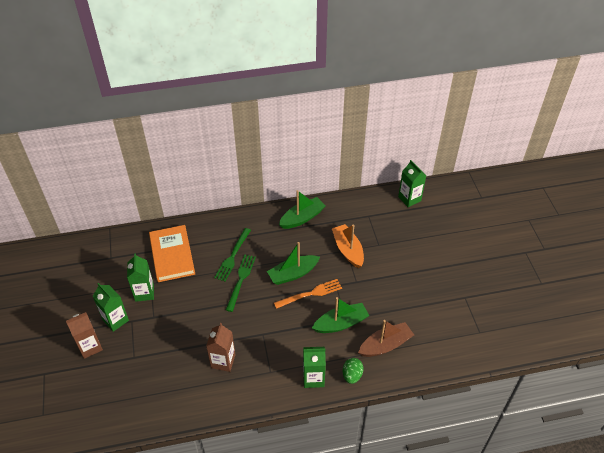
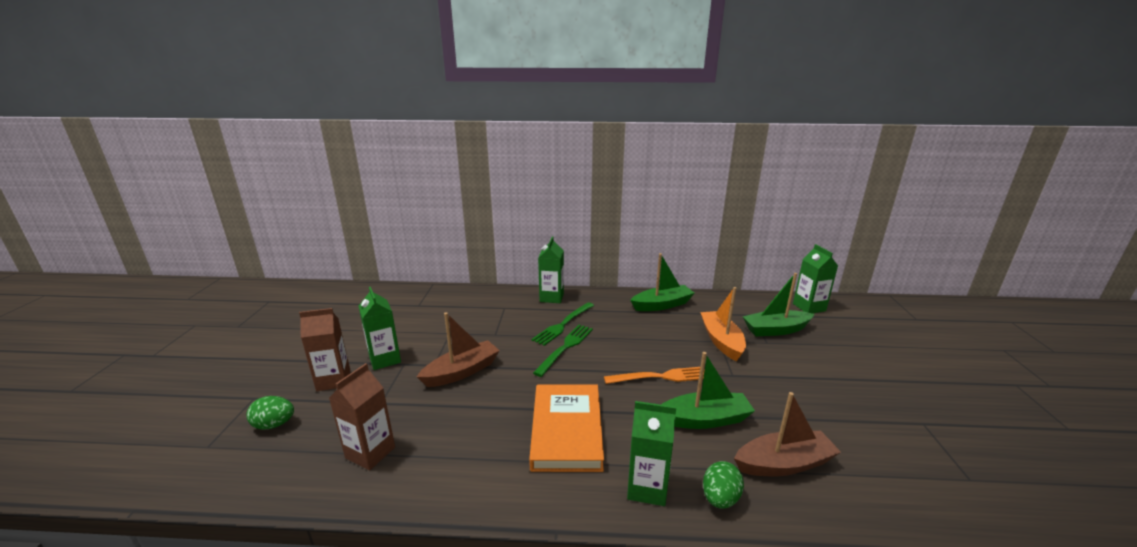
camera: 15 degrees right, 25 degrees down
(74, 390) = (274, 425): none -> green egg
(144, 293) = (437, 340): green carton -> green carton (551, 297)
(172, 255) = (489, 313): orange book -> orange book (566, 430)
(176, 319) = (461, 372): none -> brown boat
(223, 361) = (504, 432): brown carton -> brown carton (370, 453)
(293, 274) = (639, 352): green boat -> green boat (776, 330)

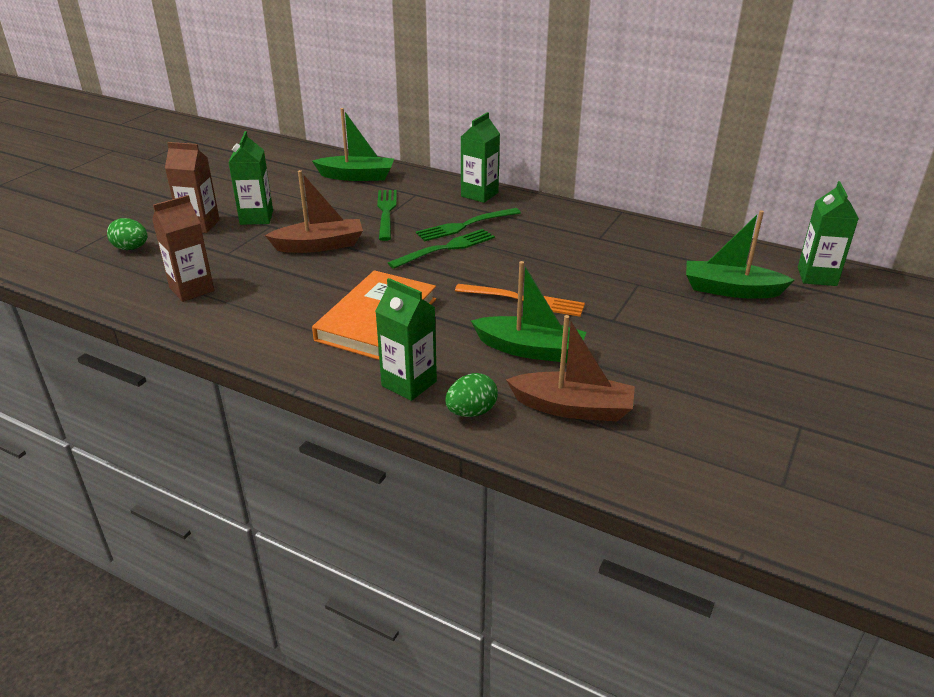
camera: 25 degrees right, 10 degrees up
(493, 328) = (386, 212): none -> green fork
(662, 305) = (609, 230): green boat -> green boat (357, 176)
(721, 341) = (641, 285): orange boat -> none

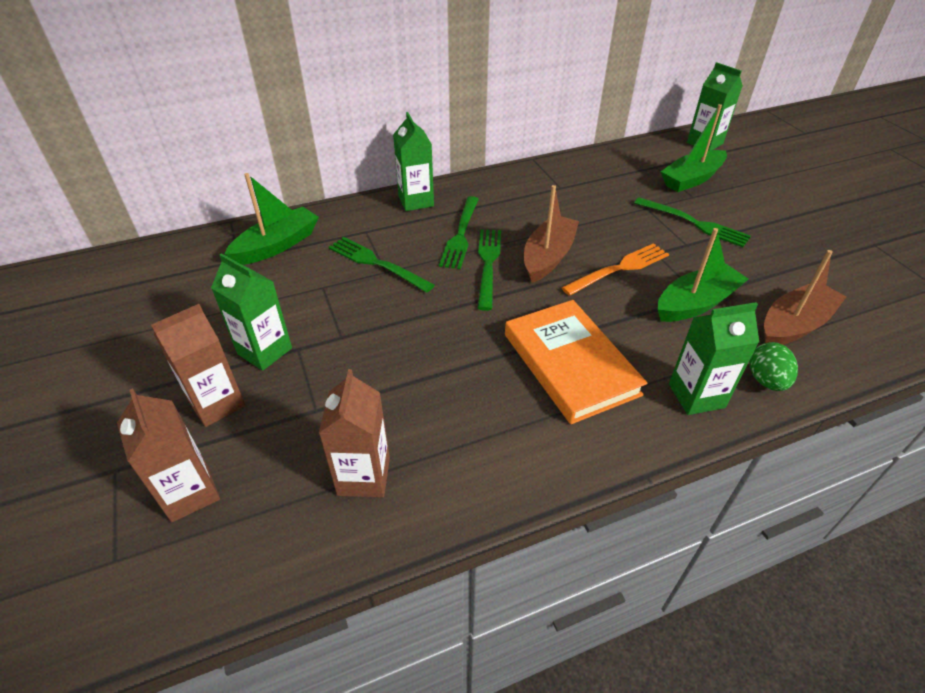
camera: 50 degrees left, 10 degrees up
(131, 248) = (190, 493): green egg -> brown carton
(319, 245) = (387, 334): brown boat -> brown boat (548, 257)
(654, 314) = (694, 223): none -> green fork

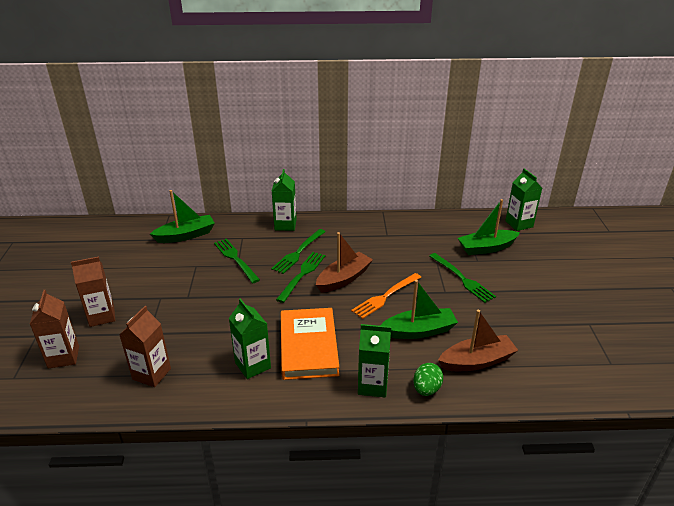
camera: 20 degrees right, 10 degrees down
(265, 351) = (142, 294): green carton -> green carton (253, 365)
(619, 268) = (385, 297): orange fork -> orange fork turned 150 degrees clockwise

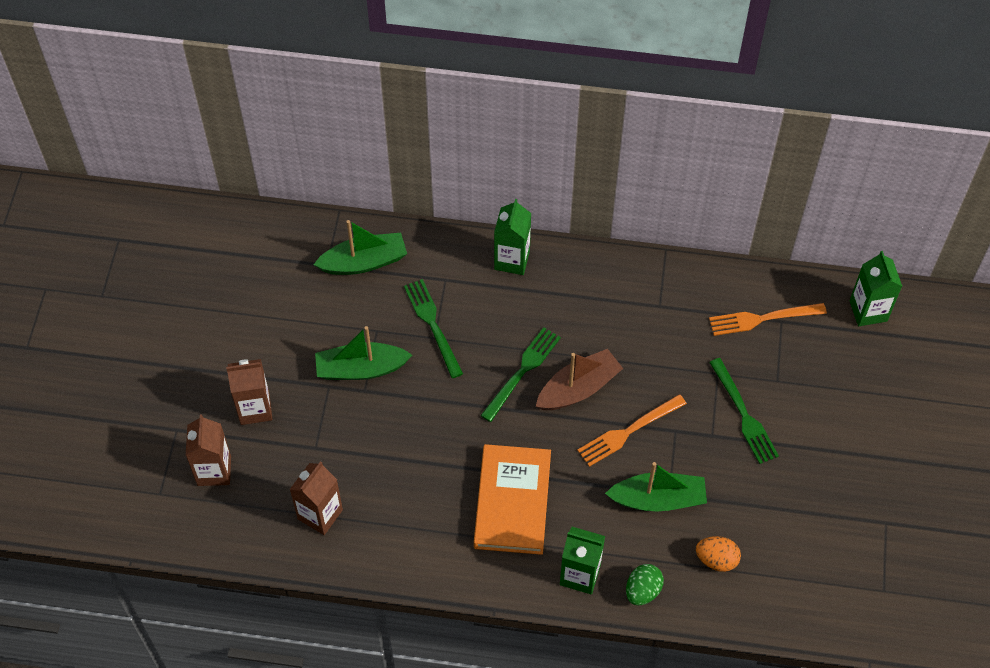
camera: 10 degrees right, 25 degrees up
(253, 365) = (441, 521): green carton -> none
(298, 252) = (523, 325): green fork -> none
(455, 234) = (762, 319): none -> orange fork
(476, 361) = (716, 559): brown boat -> orange egg
(486, 248) = (799, 357): green boat -> green boat (361, 369)

